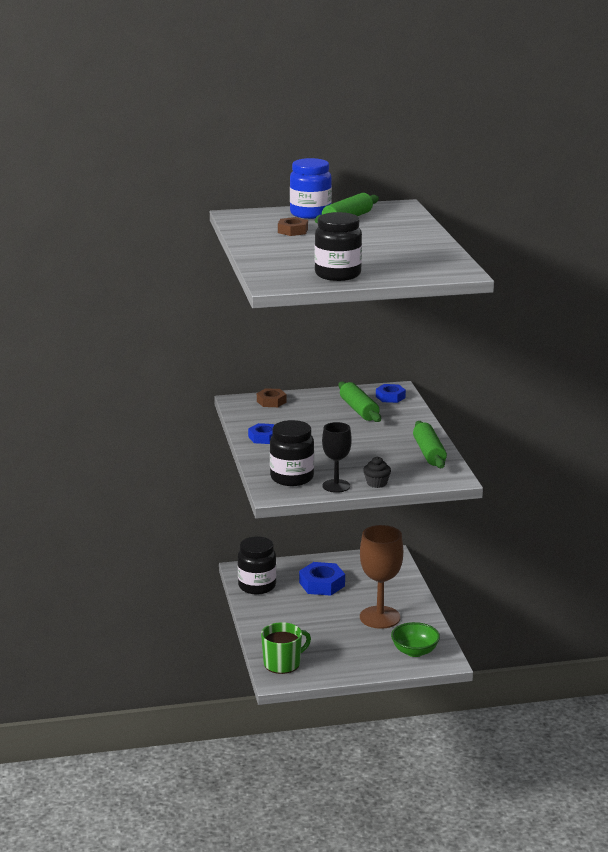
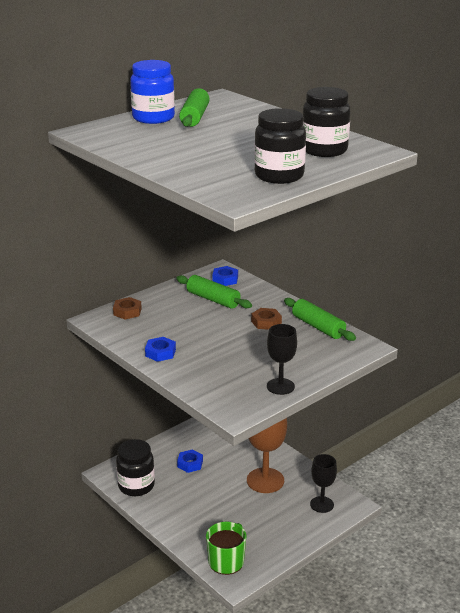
camera: 30 degrees left, 5 degrees up
(292, 231) = (164, 138): brown nut -> brown nut (266, 322)
(292, 478) = (232, 390): black jar -> black jar (324, 150)
(322, 584) = (190, 464): blue nut -> blue nut, size x0.63
(376, 483) = (311, 372): black cupcake -> none
(415, 651) = (322, 504): green bowl -> black goblet

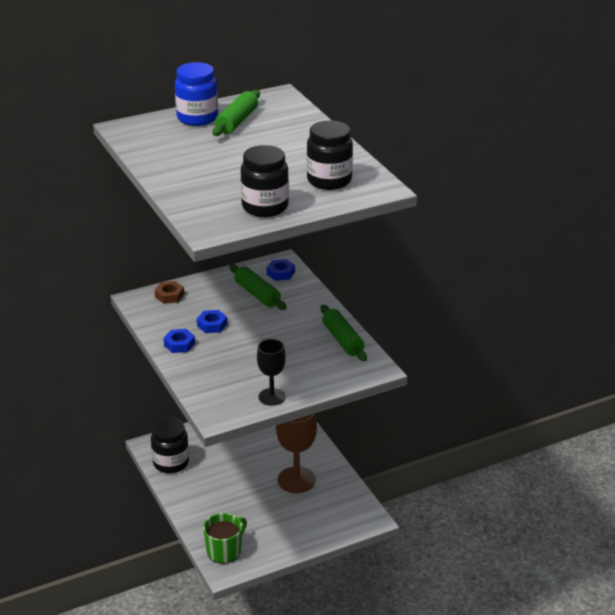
camera: 15 degrees right, 5 degrees up
(190, 464) = (231, 450): blue nut -> blue nut (212, 325)
(266, 322) = (295, 327): brown nut -> none
(322, 504) = (340, 514): black goblet -> none

